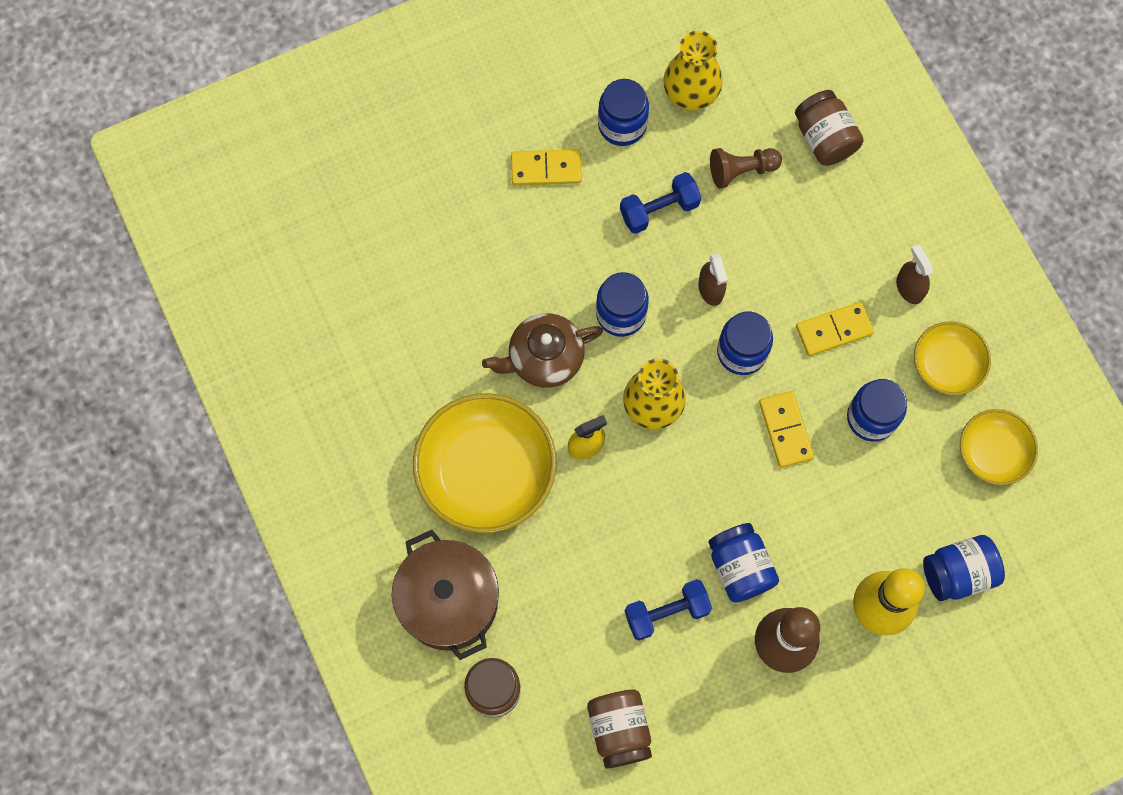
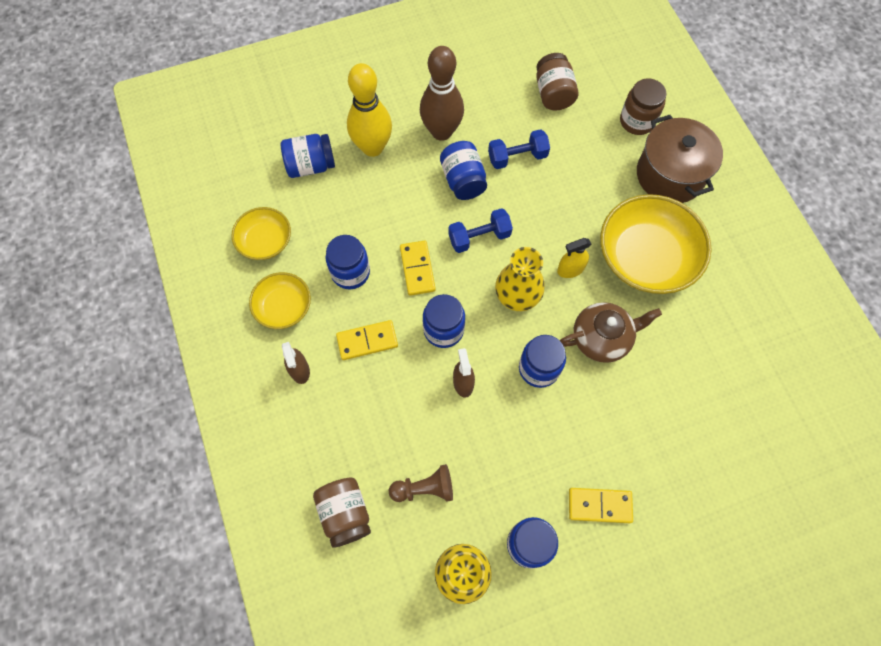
camera: 175 degrees left, 5 degrees down
(659, 210) = (500, 457): blue dumbbell -> blue dumbbell (479, 237)

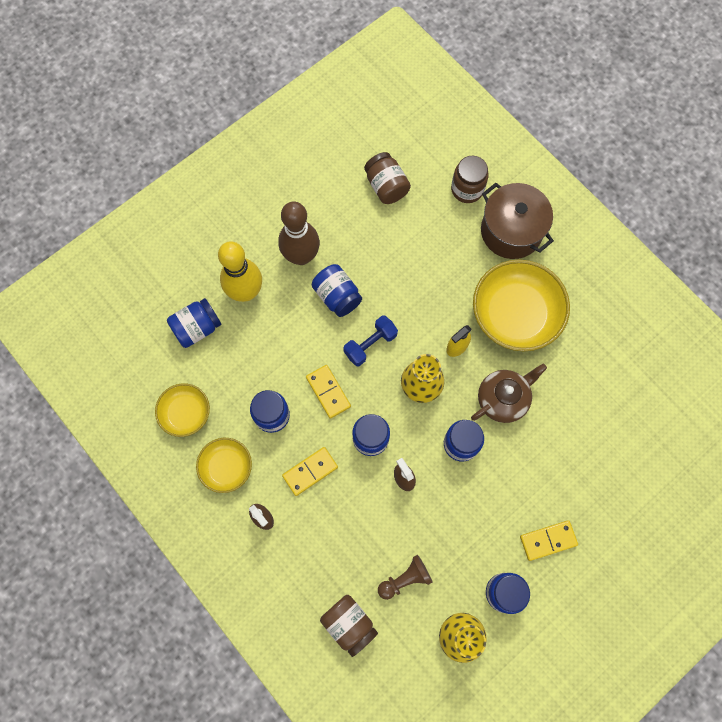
camera: 20 degrees left, 5 degrees up
(517, 157) = (376, 258): blue dumbbell -> none

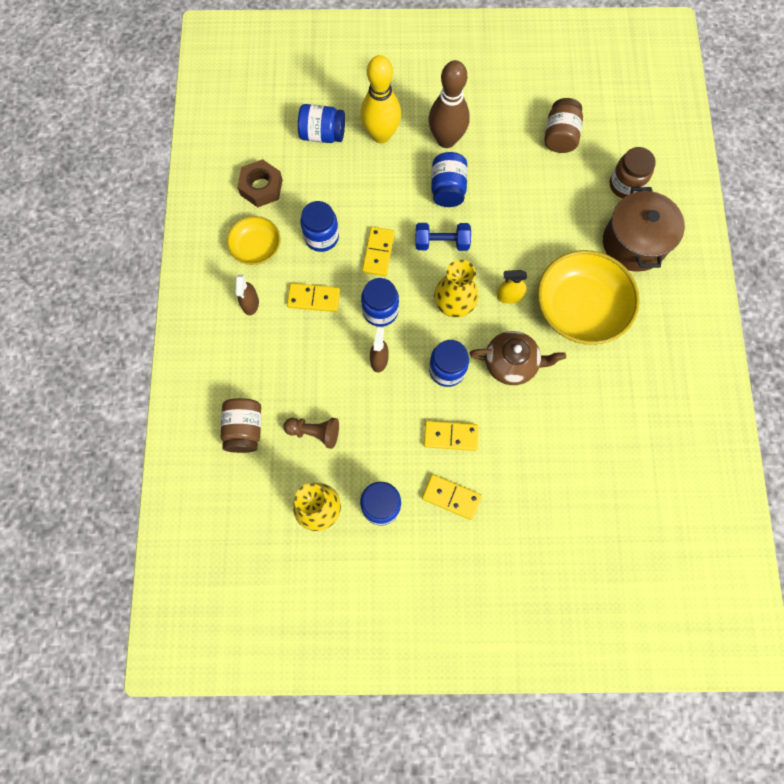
camera: 40 degrees right, 0 degrees up
(185, 413) = (261, 187): yellow bowl -> brown nut
(507, 494) = (450, 436): none -> yellow domino

